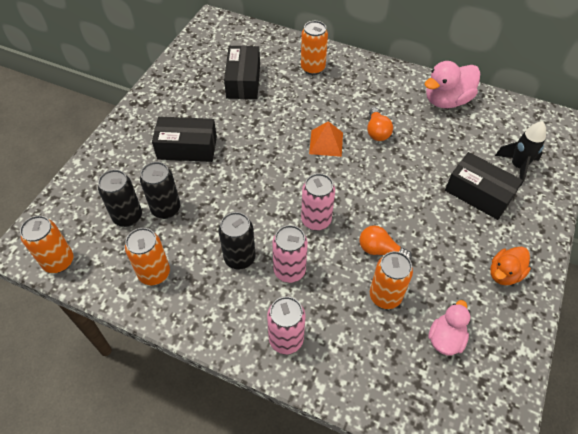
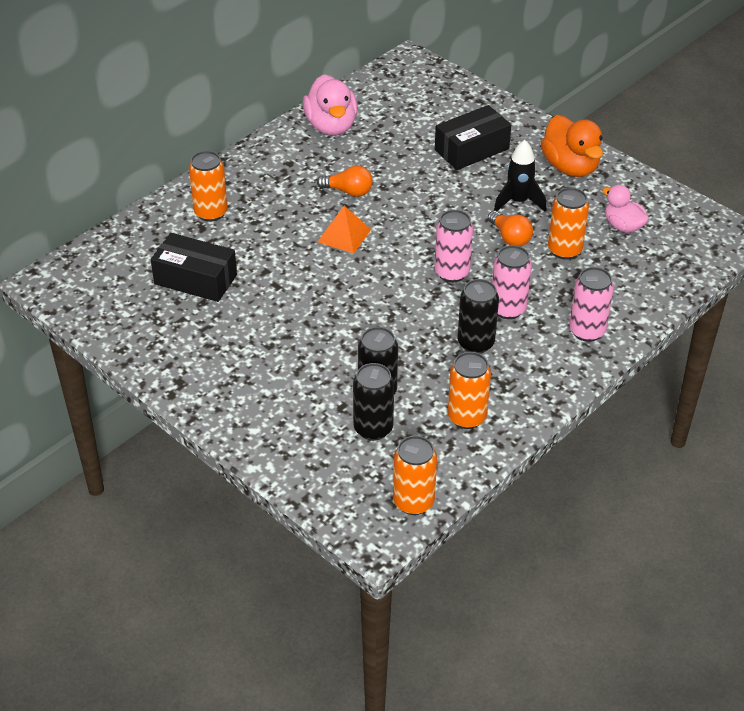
camera: 70 degrees left, 10 degrees down
(187, 148) = (287, 355): black box -> none
(380, 250) = (510, 238): orange light bulb -> orange light bulb turned 75 degrees counterclockwise
(504, 274) = (570, 167): orange duck -> orange duck, size x1.58
(517, 166) = (450, 112): black rocket -> black rocket (518, 202)

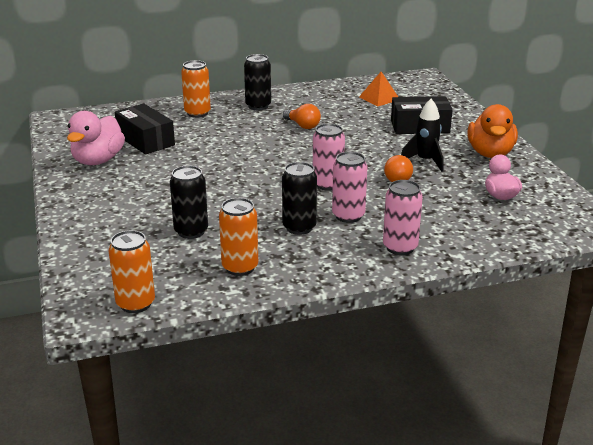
camera: 30 degrees right, 15 degrees down
(331, 126) = (330, 93): pink duck -> pink duck (98, 160)
(344, 235) = (272, 145): orange pyramid -> orange pyramid (379, 98)
(373, 428) = (161, 251): black can -> black can (258, 106)
(564, 250) = (434, 196): orange can -> none

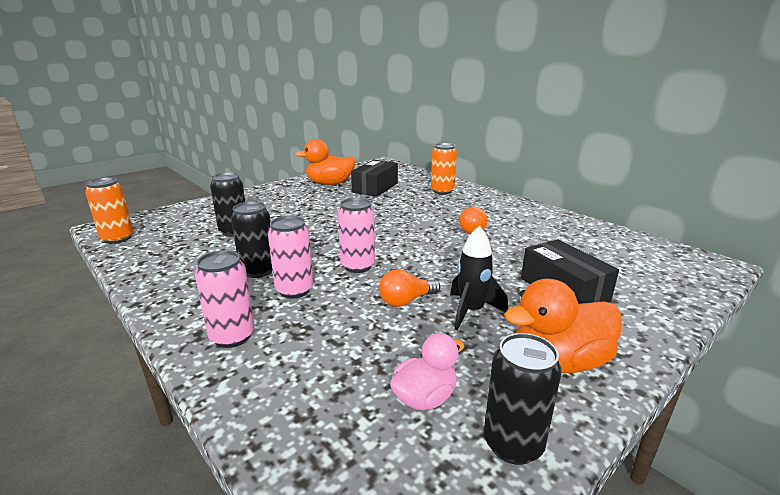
camera: 65 degrees right, 5 degrees down
(98, 160) = (330, 184): pink duck -> orange duck
(240, 267) = (175, 261): orange can -> none
(258, 106) = (487, 206): black can -> black can (513, 444)
(379, 98) = (600, 251): orange pyramid -> none

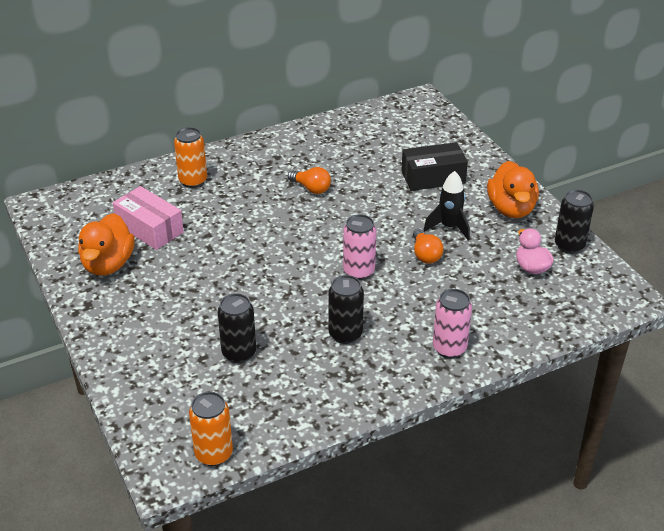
camera: 75 degrees left, 15 degrees up
(294, 290) = (390, 313): pink can -> none
(375, 188) = (150, 228): black box -> pink box

